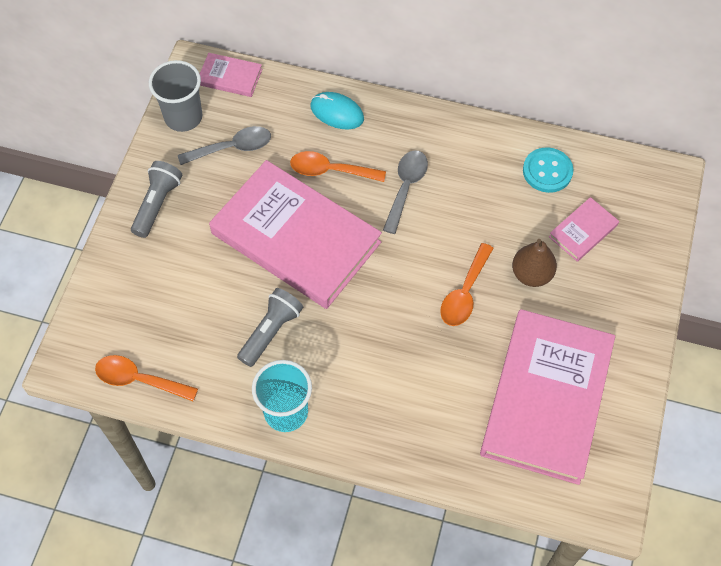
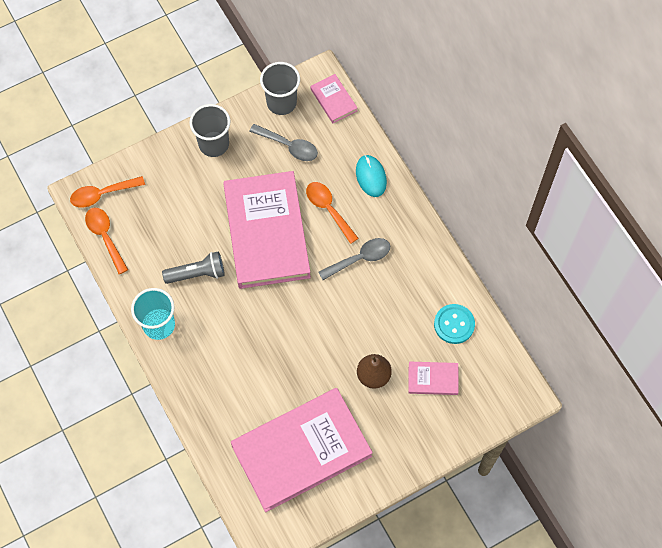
camera: 45 degrees right, 5 degrees up
(157, 204) = (214, 144): grey flashlight -> grey cup
(464, 293) = (323, 350): orange spoon -> orange spoon (102, 194)

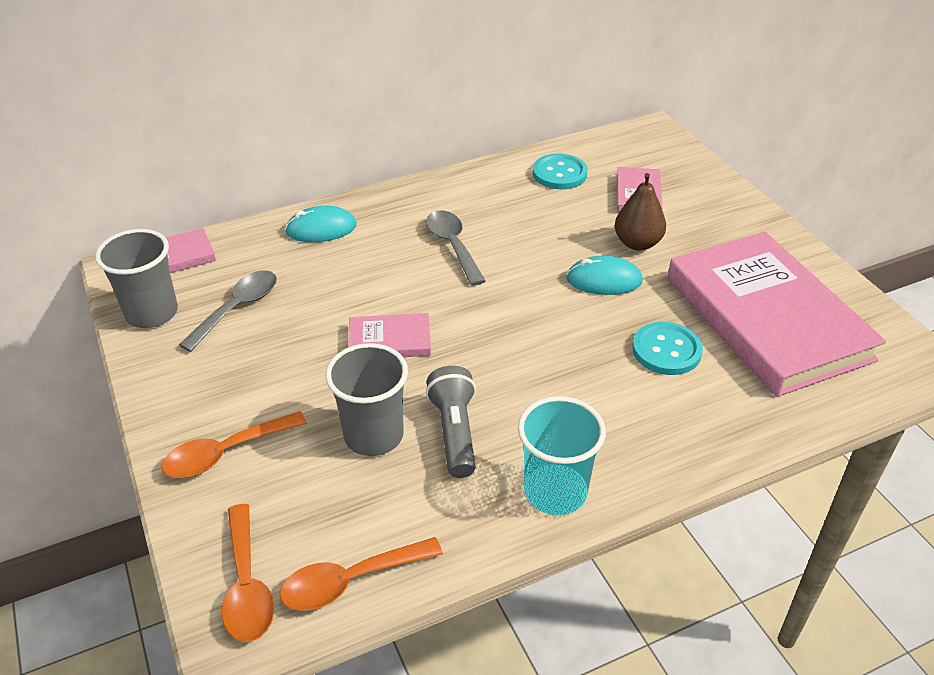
camera: 85 degrees left, 25 degrees down
(214, 144) = (197, 401): grey cup -> grey cup (373, 435)
(266, 232) = (389, 340): pink book -> pink book, size x0.42
(267, 387) = (666, 350): none -> turquoise button
(328, 209) = (364, 272): orange spoon -> orange spoon (225, 453)
(332, 353) = (604, 280): none -> turquoise mouse

